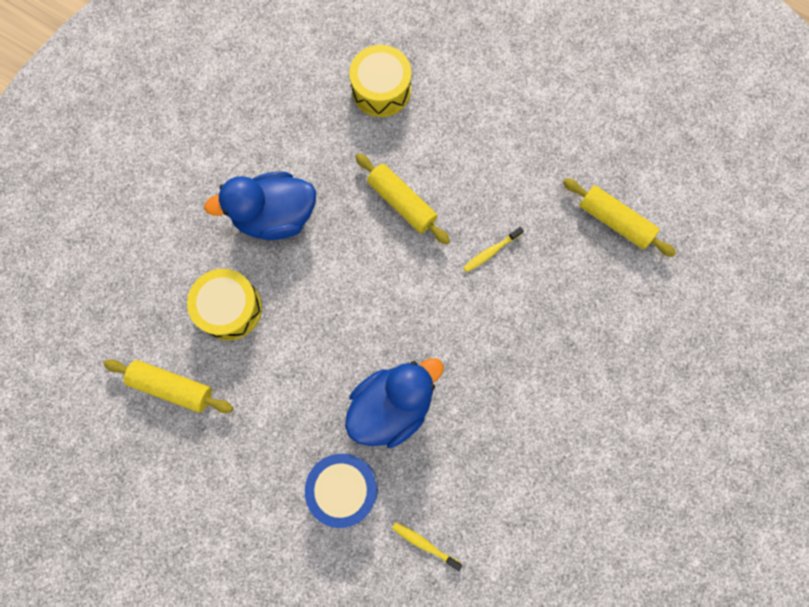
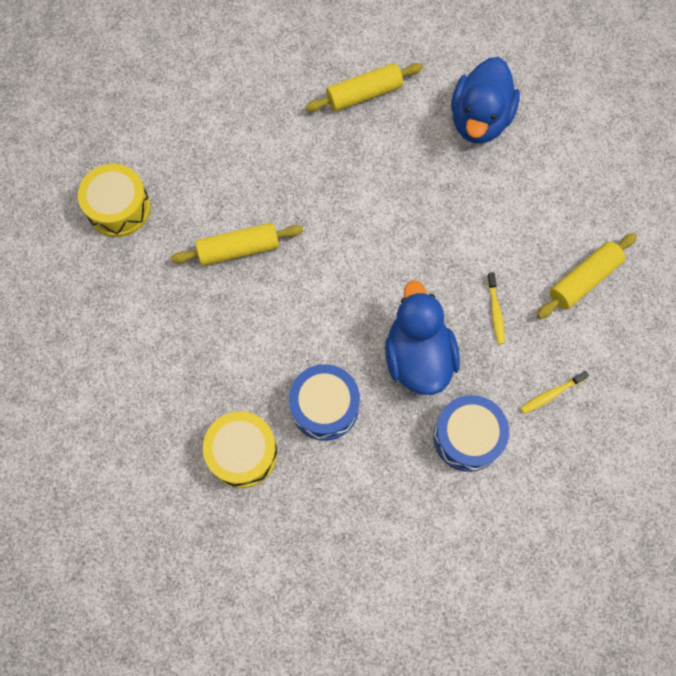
camera: 60 degrees left, 5 degrees down
(172, 387) = (287, 545): yellow rolling pin -> yellow rolling pin (583, 280)
(275, 216) = (179, 365): blue duck -> blue duck (479, 120)
(304, 351) = (324, 406): none -> blue drum
(491, 252) = (330, 202): yellow toothbrush -> yellow toothbrush (495, 312)

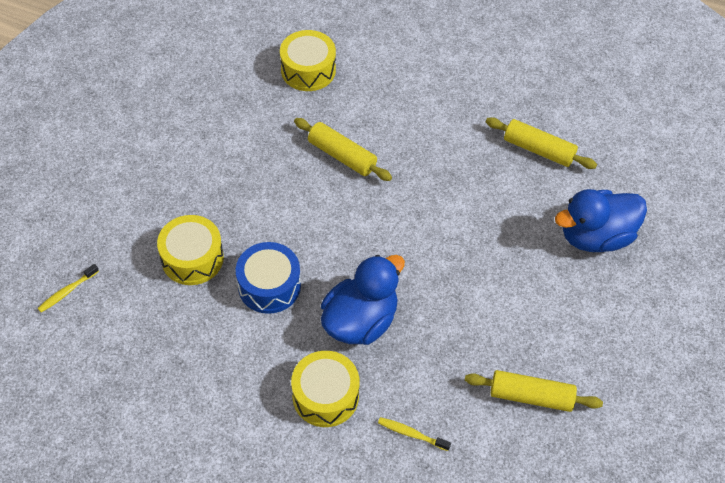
camera: 50 degrees right, 15 degrees down
(467, 437) = (325, 396): blue drum -> yellow drum
(495, 312) = (445, 350): yellow toothbrush -> yellow toothbrush (67, 292)

